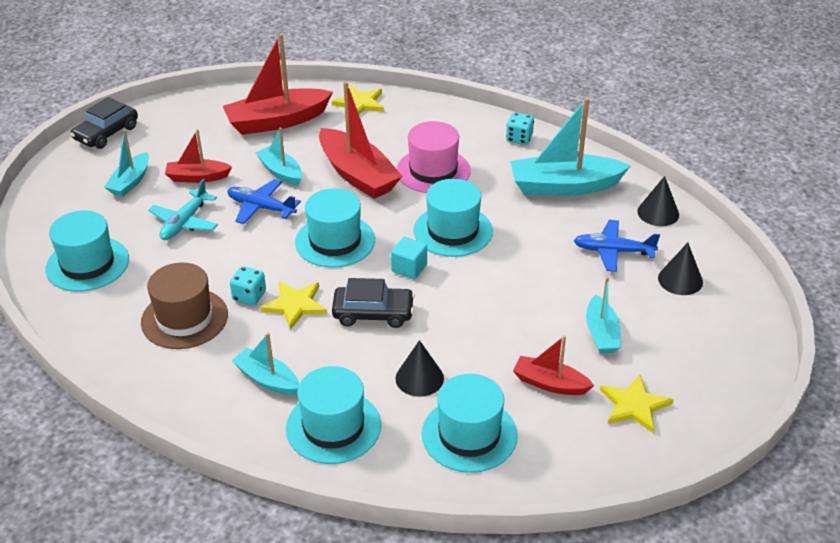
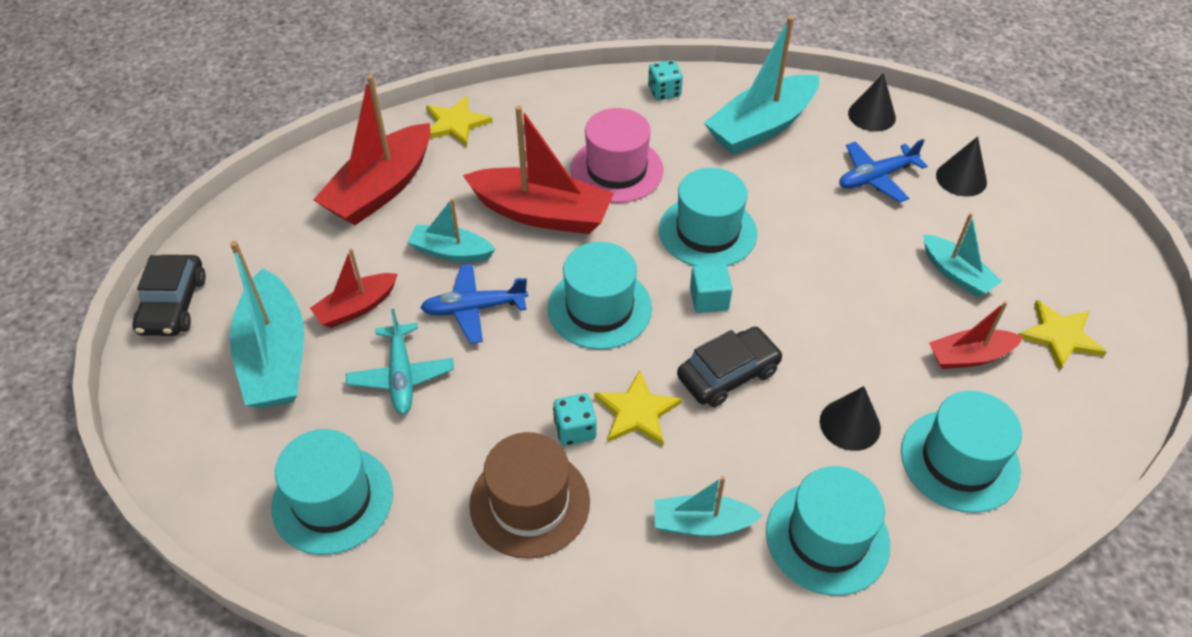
camera: 35 degrees left, 10 degrees up
(130, 182) = (275, 356): turquoise boat -> turquoise boat, size x1.78

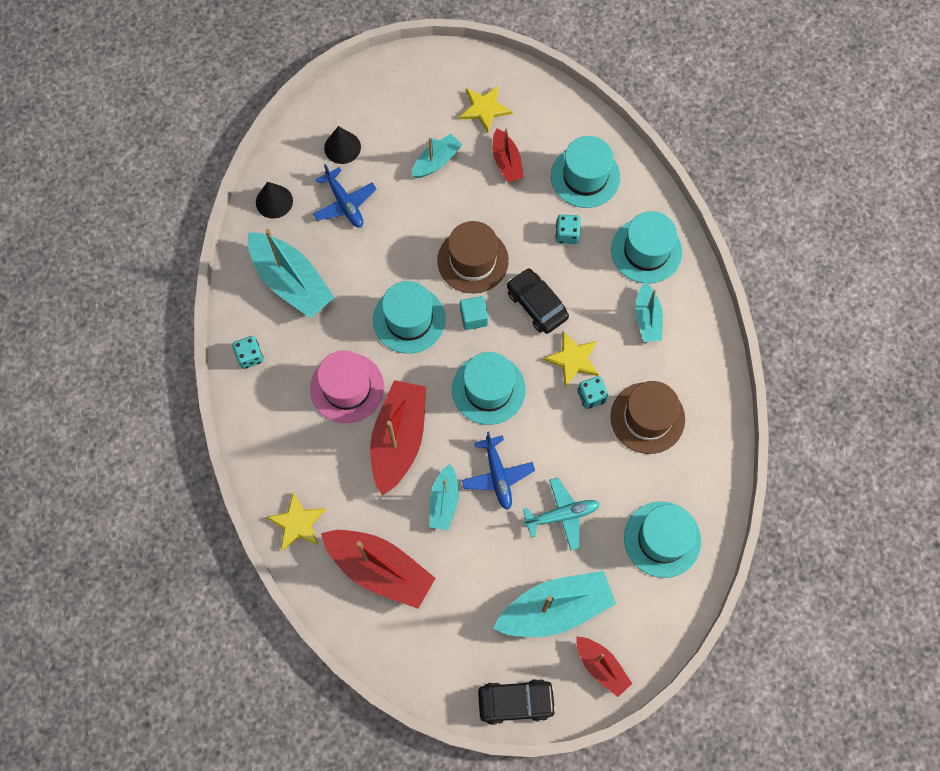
camera: 95 degrees left, 20 degrees up
(356, 307) = (505, 560): red boat -> red boat (601, 666)
(798, 304) = (473, 260): none -> brown hat
(850, 424) = (567, 234): black cone -> turquoise dice

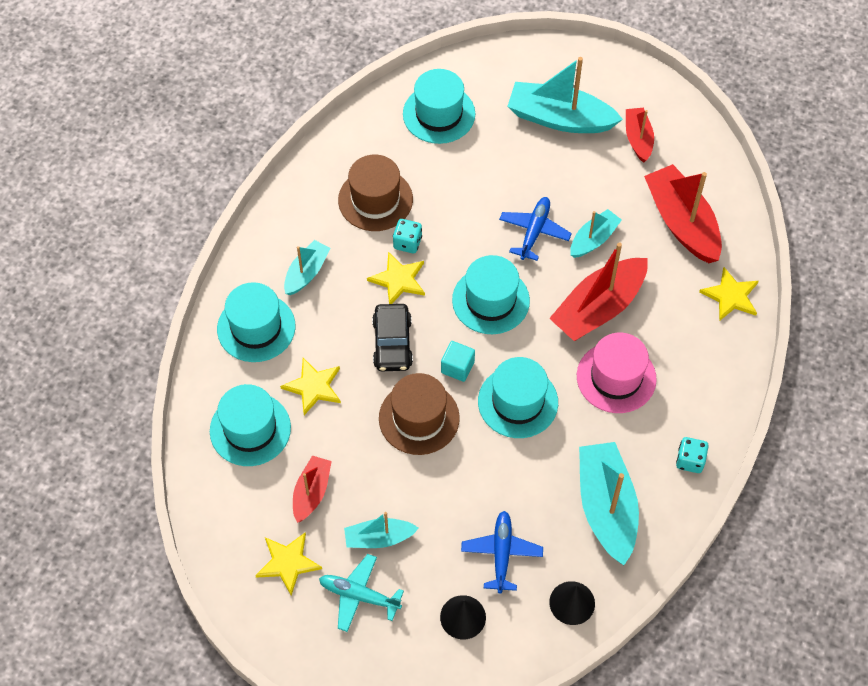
camera: 145 degrees left, 10 degrees down
(516, 702) = (635, 81): black car -> none
(562, 515) = (504, 174): turquoise plane -> turquoise plane (359, 595)
(567, 234) = (313, 387): turquoise dice -> yellow star
(601, 666) = (554, 66): red boat -> red boat (638, 139)

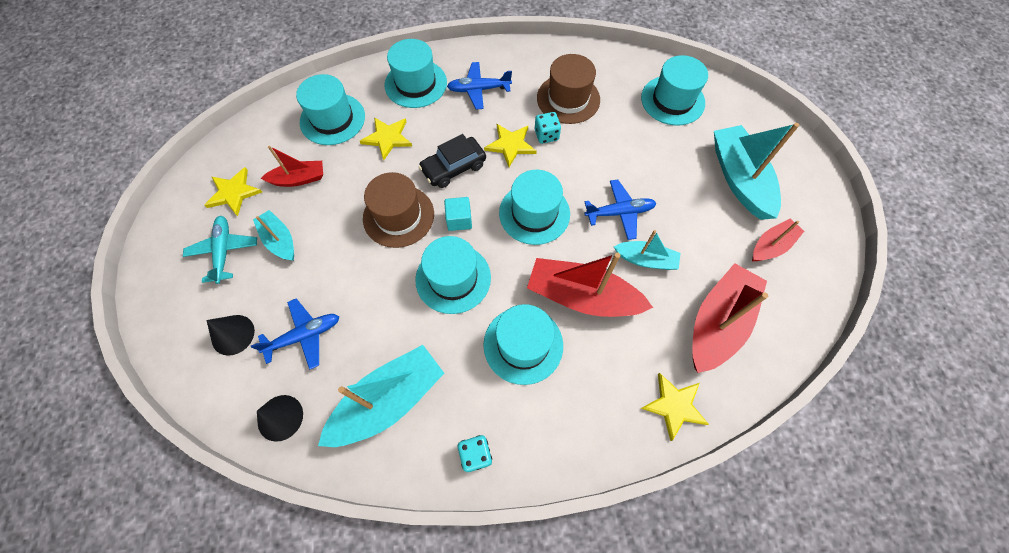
camera: 60 degrees right, 5 degrees up
(306, 273) = (478, 89): turquoise boat -> blue plane
(616, 377) = (523, 345): pink hat -> turquoise hat

